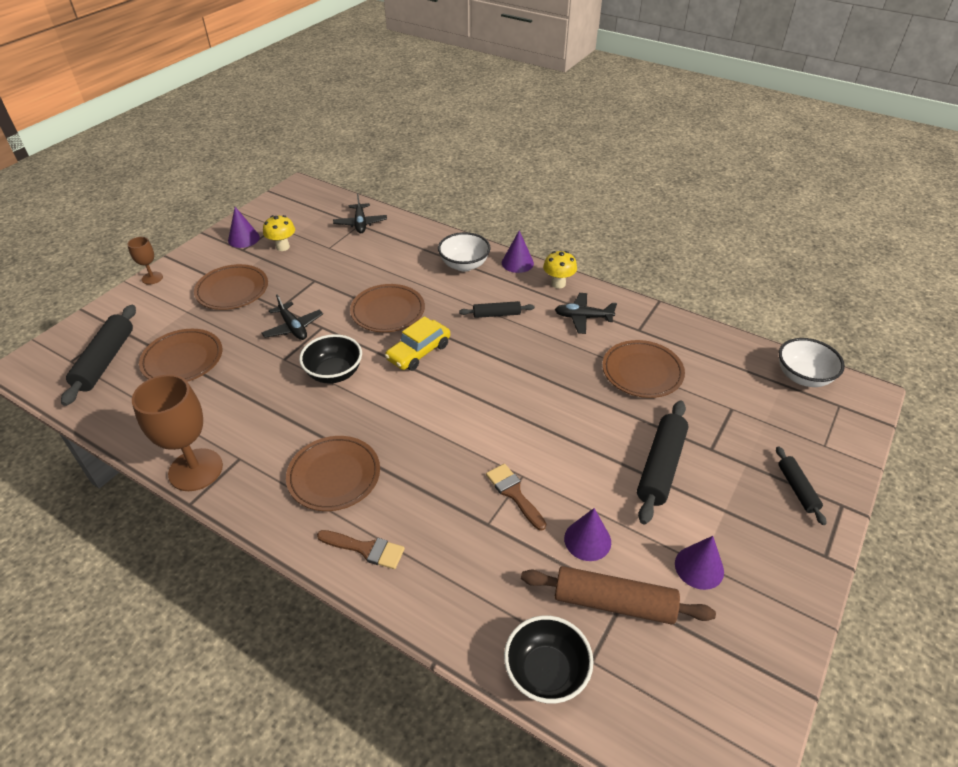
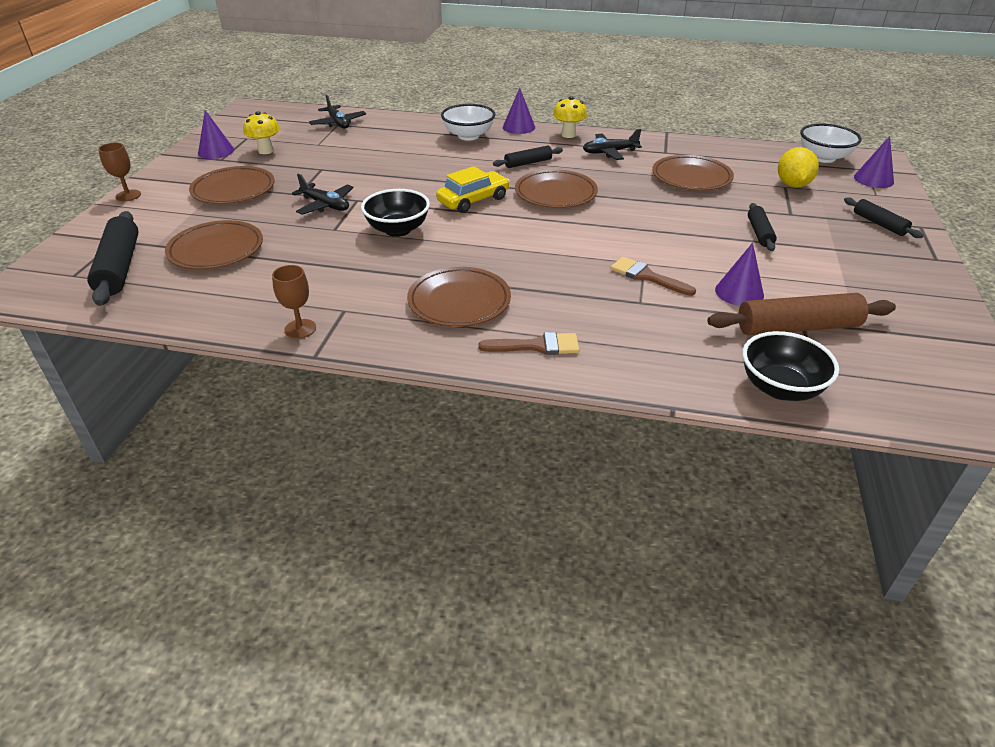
camera: 20 degrees left, 5 degrees down
(195, 470) = (300, 329): brown goblet -> brown goblet, size x0.51
(388, 311) = (418, 178): brown plate -> brown plate (555, 193)
(419, 352) = (473, 200): yellow car -> yellow car turned 150 degrees counterclockwise
(660, 467) = (759, 233): black rolling pin -> black rolling pin, size x0.57
(699, 567) = (847, 288): purple cone -> purple cone (873, 179)
(741, 408) = (792, 185): none -> yellow lemon

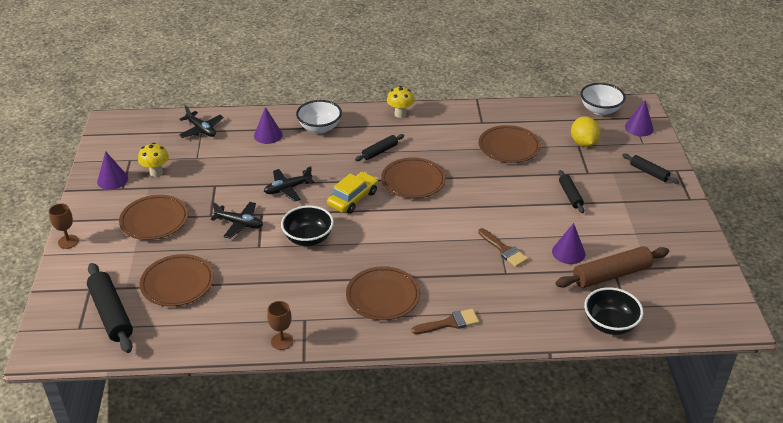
camera: 15 degrees left, 0 degrees up
(518, 127) = (357, 111): purple cone -> purple cone (268, 135)
(609, 152) = (439, 129): black plane -> black plane (287, 189)
(647, 276) = (504, 250): brown brush -> brown brush turned 150 degrees counterclockwise

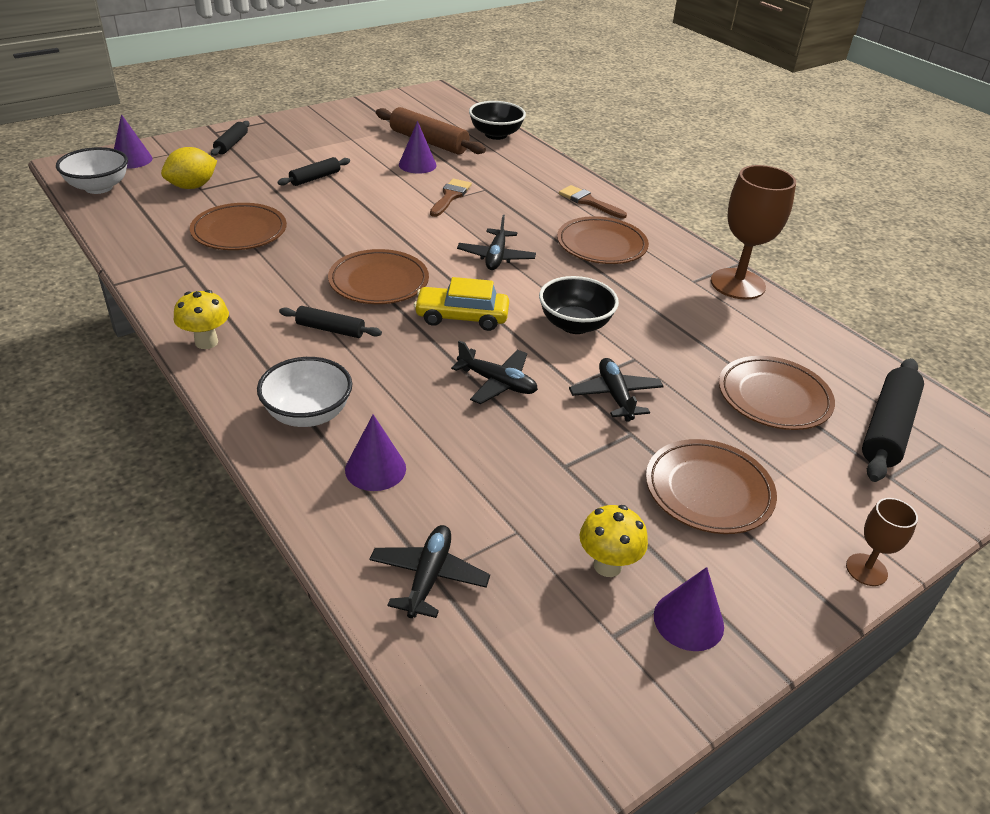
camera: 125 degrees left, 0 degrees up
(282, 341) = (737, 284): brown goblet -> brown goblet, size x1.98
(405, 238) = (496, 257): none -> black plane

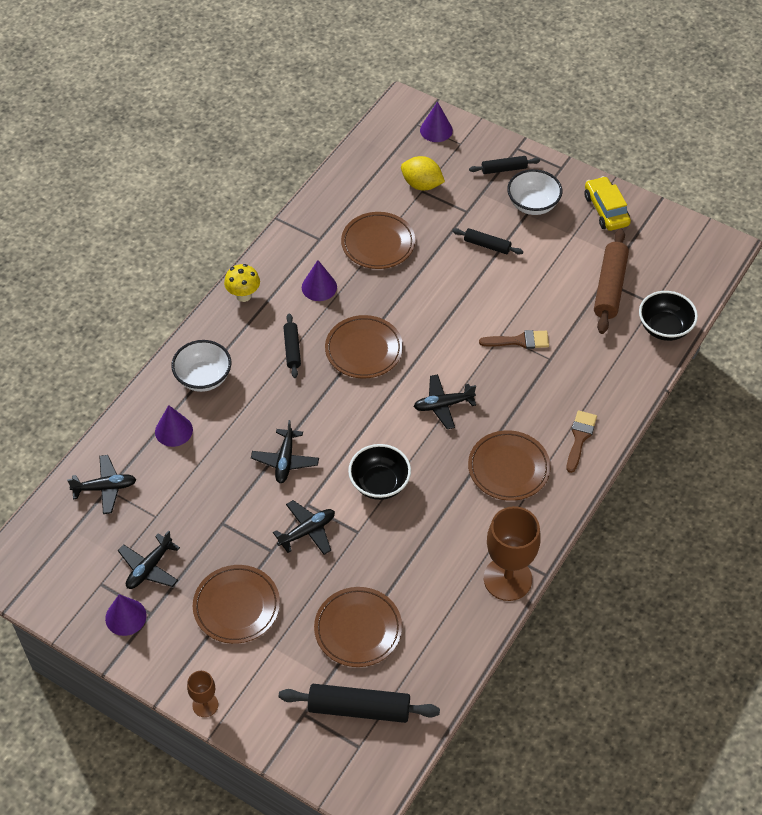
camera: 70 degrees right, 15 degrees up
(98, 187) = (384, 138): white bowl -> white bowl (533, 205)
(417, 165) = (559, 297): purple cone -> purple cone (319, 287)
(462, 317) = (349, 414): yellow car -> yellow car (606, 210)
(607, 565) = (149, 568): yellow mushroom -> black plane

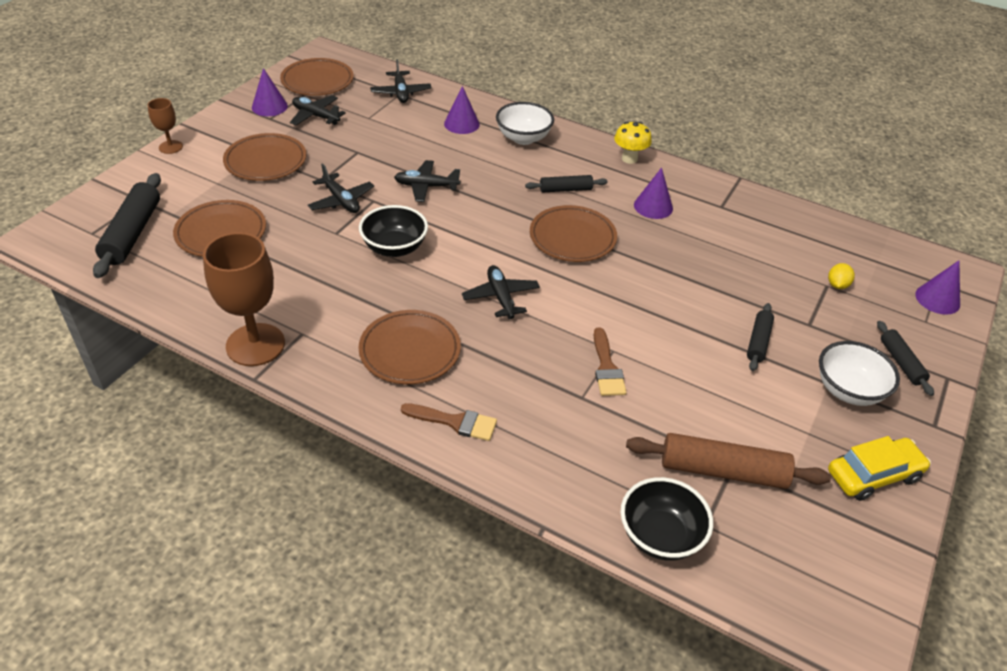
camera: 85 degrees right, 10 degrees down
(378, 243) = (729, 249): brown plate -> brown plate (317, 81)
(422, 184) = (837, 285): yellow lemon -> yellow lemon, size x0.58

